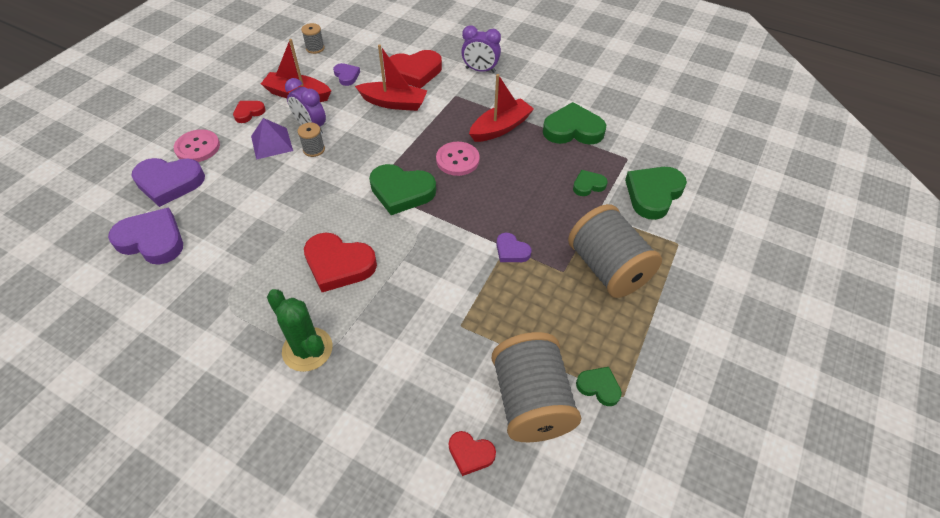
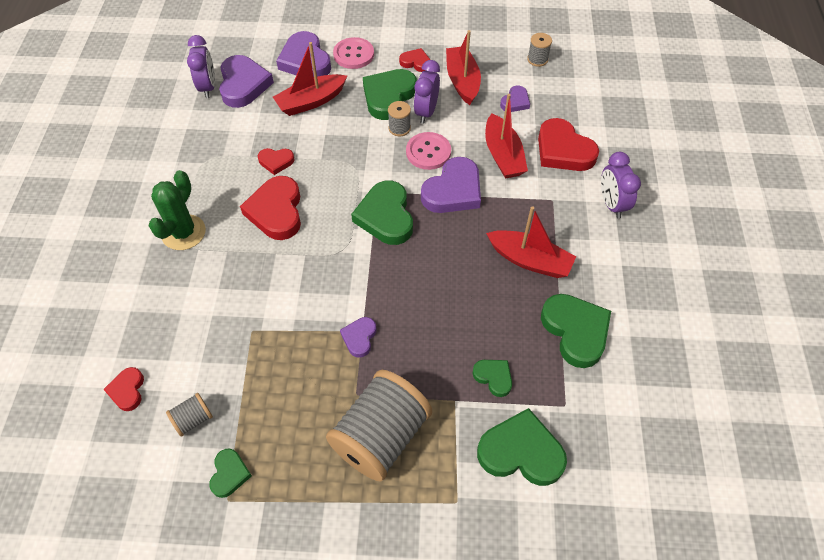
camera: 65 degrees right, 5 degrees up
(125, 271) = (208, 87): none -> purple clock
(227, 196) = (311, 101): none -> red boat
(271, 143) = (388, 96): purple pyramid -> green heart
(278, 246) = (276, 162): none -> red heart
(406, 142) = (453, 191): none -> purple heart
(457, 160) = (456, 242): pink button -> pink button (428, 152)
(531, 401) = (193, 419): grey spool -> grey spool, size x0.43

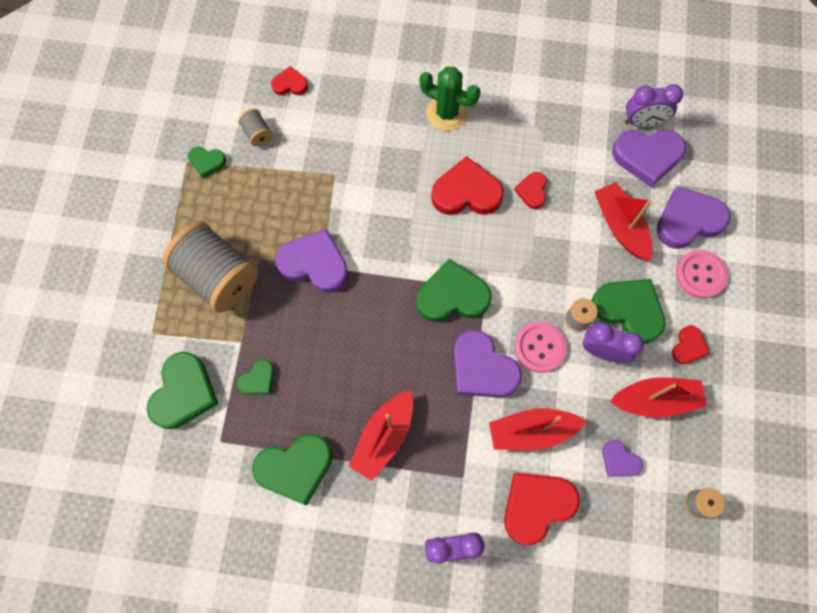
camera: 95 degrees right, 15 degrees up
(359, 338) = (315, 264): purple heart -> purple heart, size x1.88

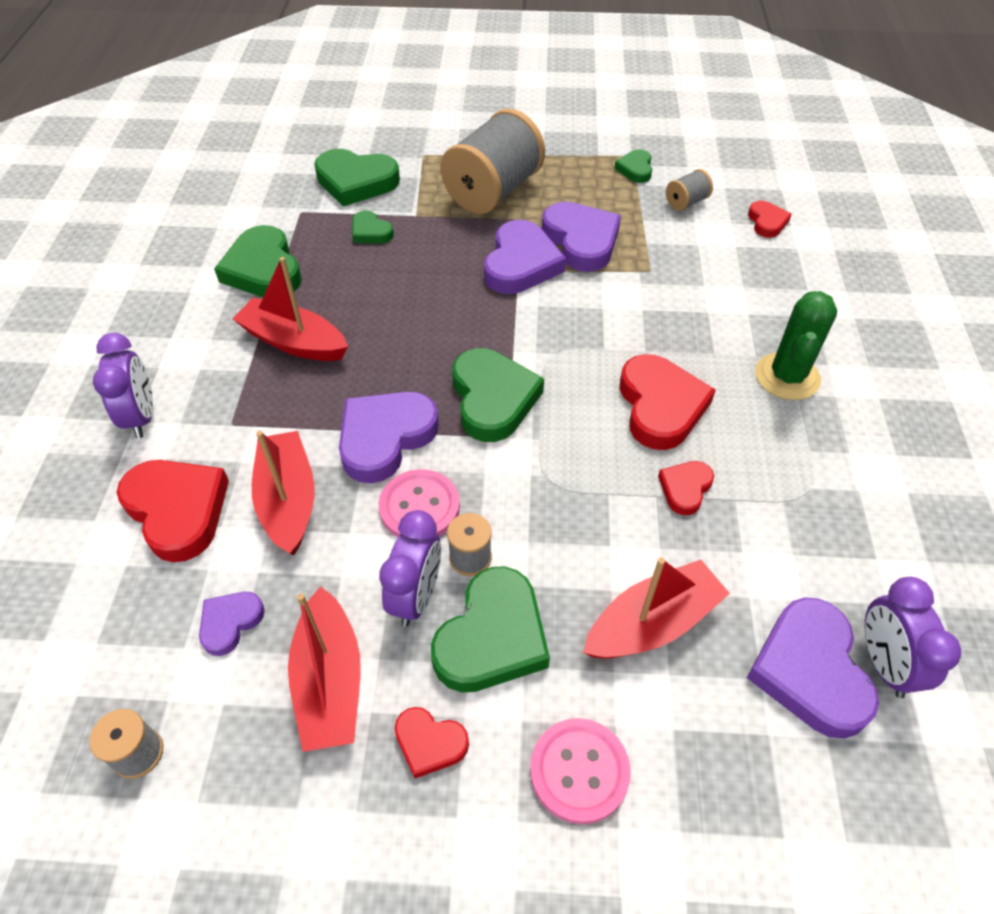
camera: 85 degrees right, 20 degrees down
(532, 191) = (685, 488): red heart -> red heart turned 60 degrees counterclockwise
(688, 220) = (692, 749): purple heart -> purple heart (581, 241)

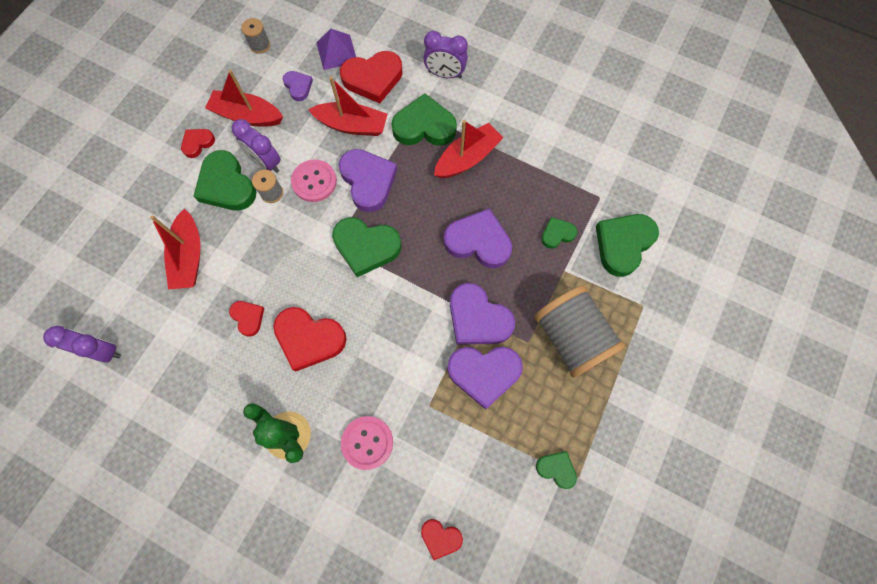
camera: 115 degrees right, 20 degrees up
(126, 594) = (337, 52): none -> purple pyramid
(263, 270) = (544, 159): green heart -> green heart (424, 126)
(579, 771) = (150, 193): pink button -> pink button (367, 442)
(686, 202) = (494, 485): grey spool -> none
(810, 671) = (123, 313): purple heart -> purple heart (478, 241)

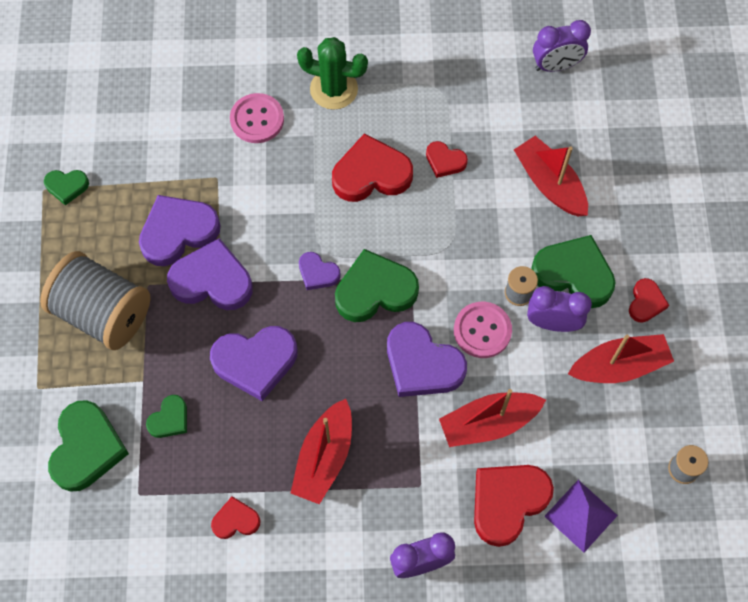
camera: 150 degrees right, 5 degrees down
(298, 87) = (590, 438): purple heart -> purple heart (318, 273)
(424, 126) = (401, 471): green heart -> none
(440, 538) = (148, 84): red heart -> red heart (235, 520)

